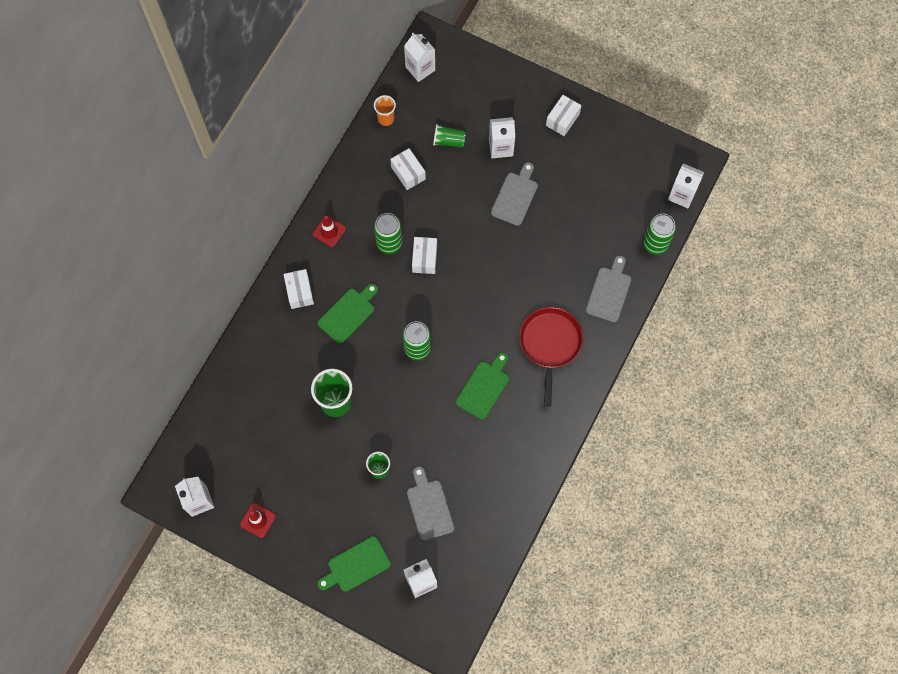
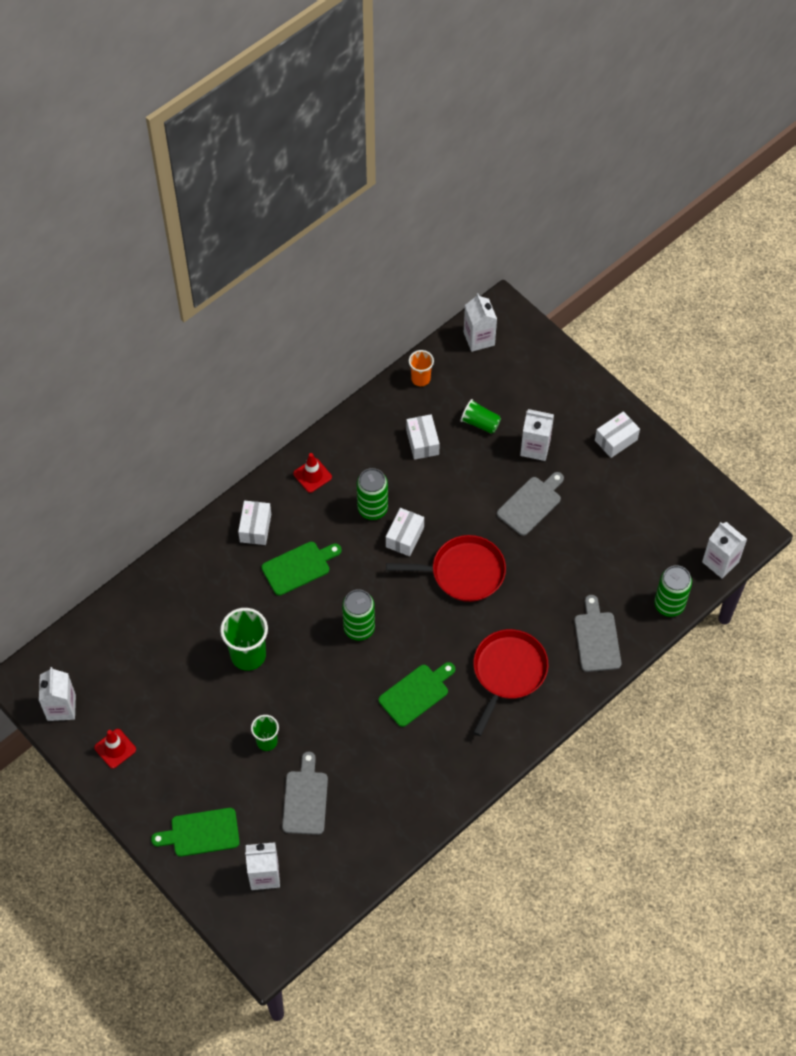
camera: 20 degrees right, 10 degrees down
(483, 272) = (463, 572): none -> red pan
(609, 291) = (597, 638): grey cutting board -> grey cutting board turned 45 degrees counterclockwise

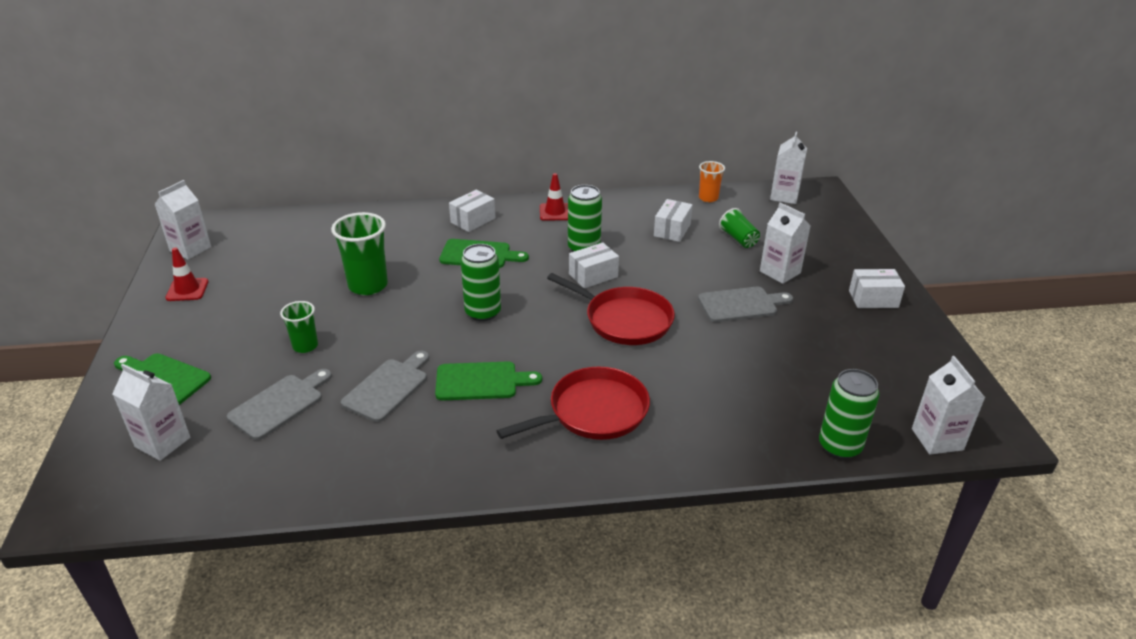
camera: 35 degrees right, 25 degrees down
(597, 638) = (723, 433): grey cutting board -> grey cutting board (388, 387)

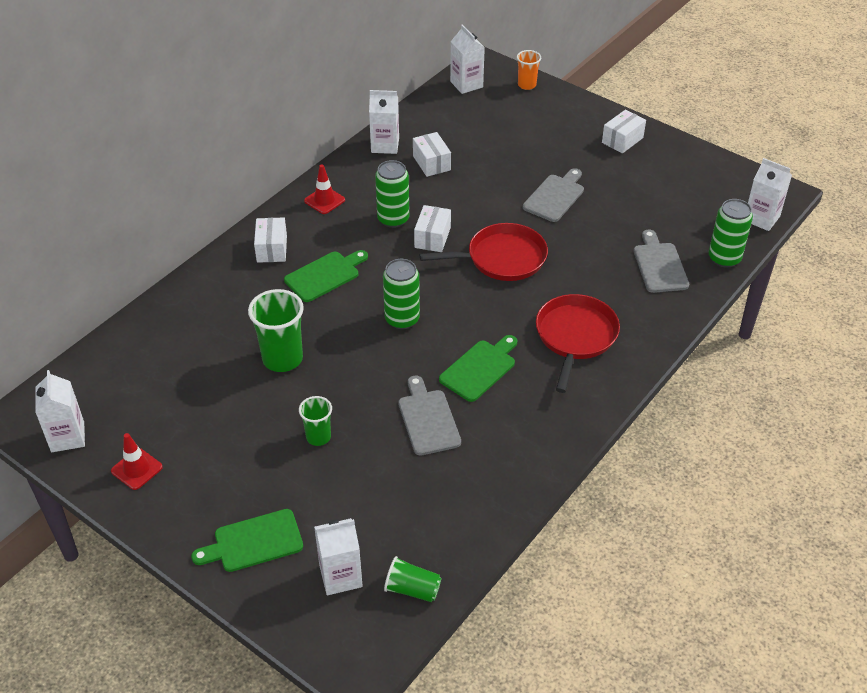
camera: 45 degrees left, 10 degrees up
(280, 404) = (375, 488): grey cutting board -> grey cutting board (659, 265)
(708, 198) = (417, 118): orange cup -> orange cup (527, 85)
(738, 239) = (485, 142): green cup -> green cup (412, 589)
(780, 272) = (545, 154): white carton -> white carton (385, 145)

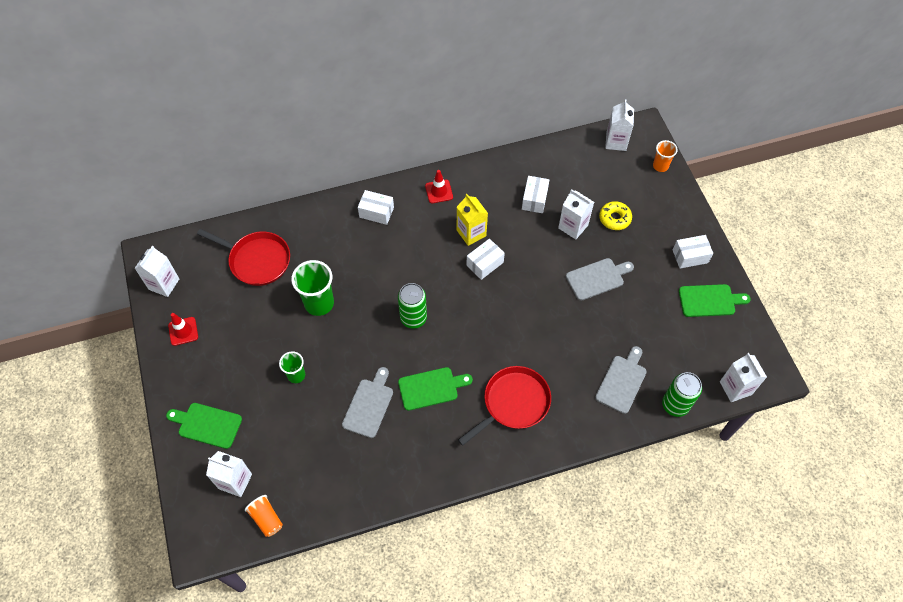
camera: 35 degrees right, 15 degrees up
(272, 249) = (376, 212): white box -> white box turned 75 degrees clockwise
(325, 275) = (393, 253): green cutting board -> green cutting board (710, 300)
(385, 145) = (515, 166): white carton -> white carton (573, 226)
(393, 219) = (471, 233): green can -> yellow carton
(412, 589) = (266, 519): green cup -> orange cup
(502, 258) = (517, 309): red pan -> red pan (257, 260)
(524, 143) = (614, 218): none -> yellow donut

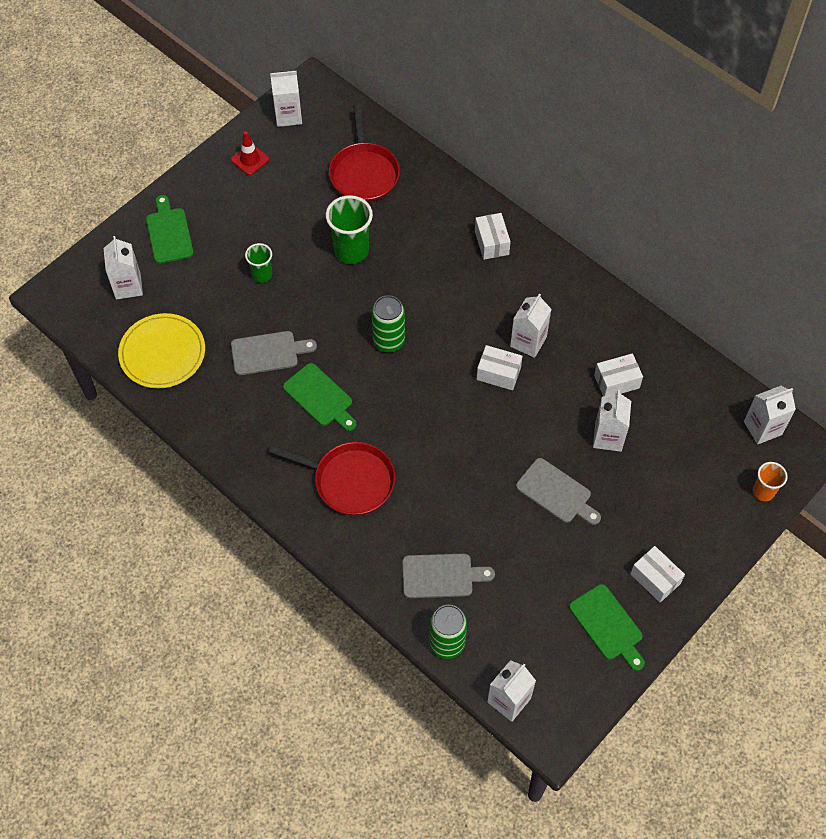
camera: 60 degrees right, 0 degrees up
(266, 519) = (107, 331): orange cup -> none
(317, 484) = (162, 353): none -> yellow plate
(439, 191) = (559, 285): red traffic cone -> none
(471, 233) = (528, 342): yellow carton -> white carton
(614, 218) = (650, 475): yellow donut -> none

